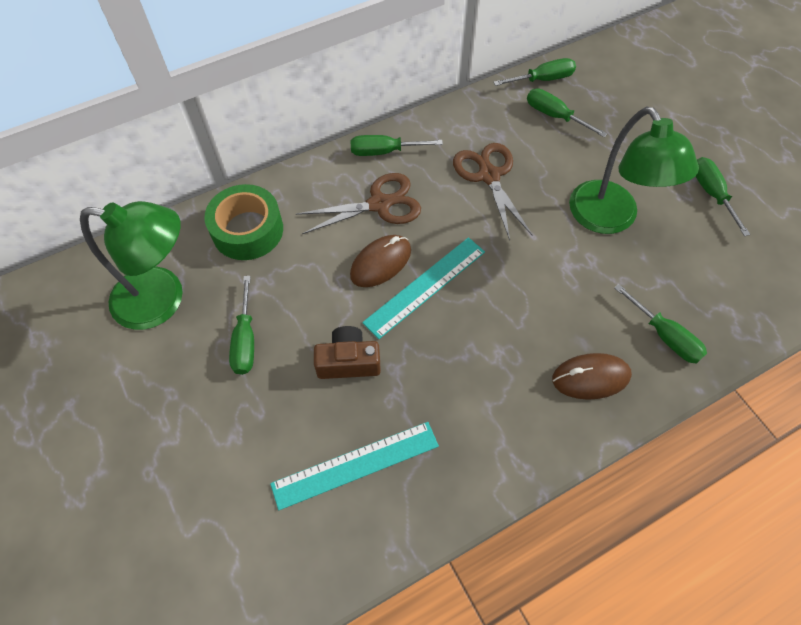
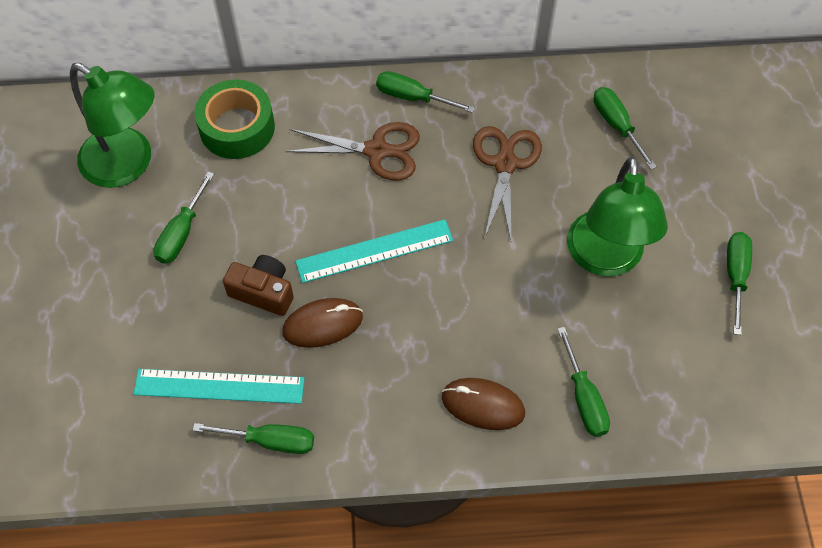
camera: 25 degrees right, 0 degrees up
(381, 263) = (345, 210): brown mouse -> brown mouse (322, 324)
(542, 79) = (629, 79): green screwdriver -> green screwdriver (270, 441)

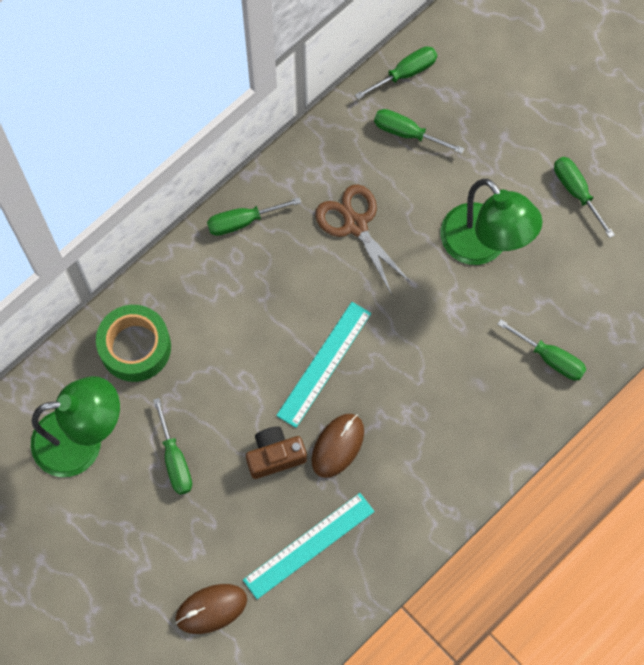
camera: 40 degrees left, 10 degrees up
(270, 441) = (377, 553): green screwdriver -> green screwdriver (405, 73)
(376, 151) = (255, 285): brown scissors -> none
(483, 405) = (491, 415): brown mouse -> brown mouse (211, 609)

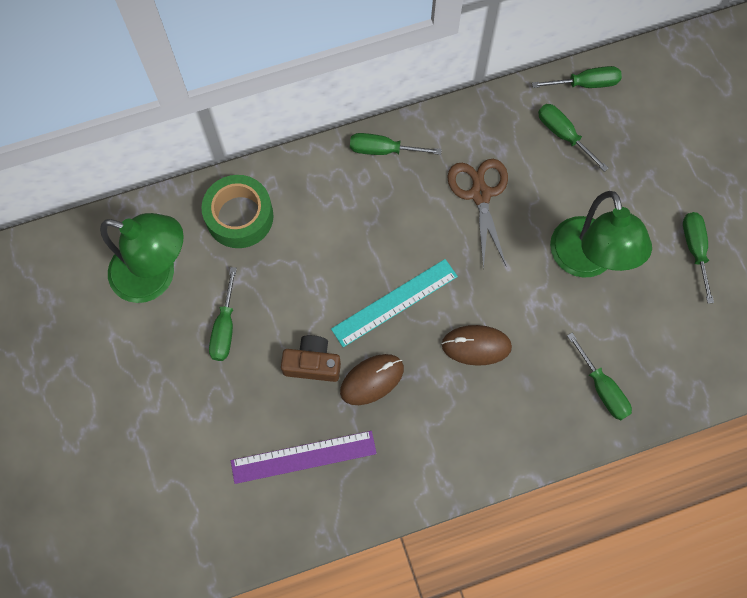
camera: 25 degrees right, 0 degrees up
(211, 609) = (191, 473): brown mouse -> brown mouse (476, 346)
(309, 545) = (303, 457): turquoise ruler -> purple ruler

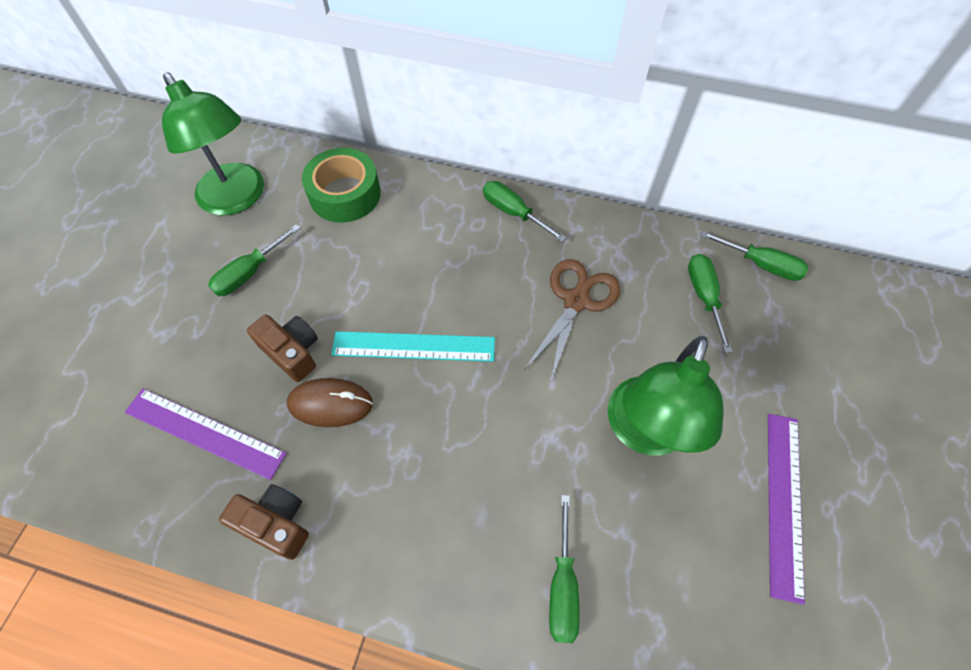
camera: 35 degrees right, 10 degrees down
(404, 476) = (276, 524): none -> brown camera
(476, 346) = (458, 441): brown mouse -> none
(695, 250) = (784, 502): green screwdriver -> purple ruler

